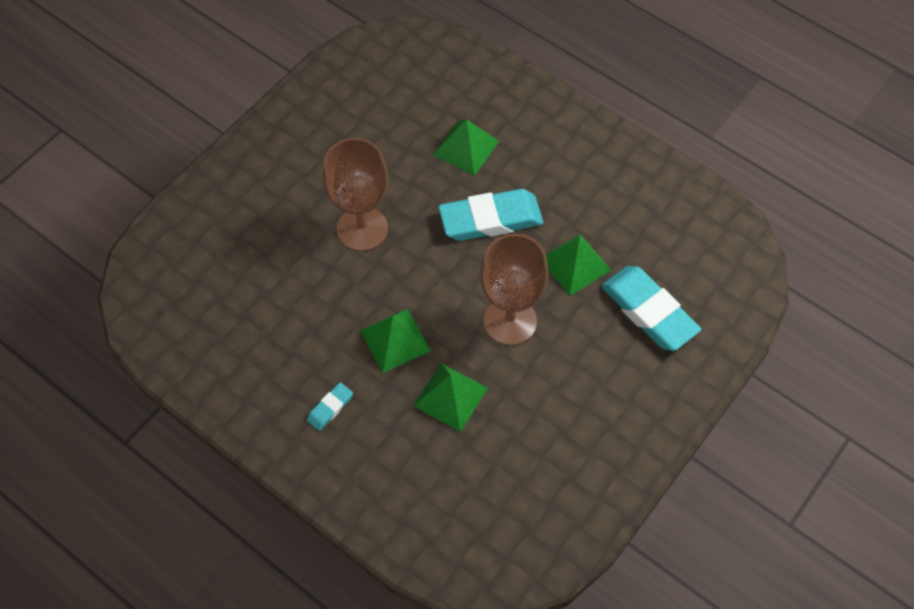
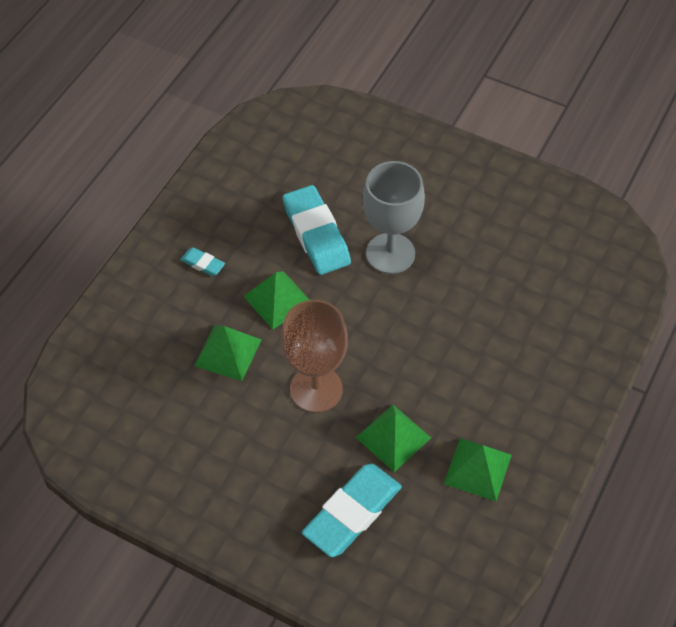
camera: 80 degrees right, 5 degrees down
(362, 229) = (390, 253): brown goblet -> grey goblet
(466, 148) = (507, 321): green pyramid -> green pyramid (477, 469)
(490, 219) = (428, 356): turquoise eraser -> turquoise eraser (316, 234)

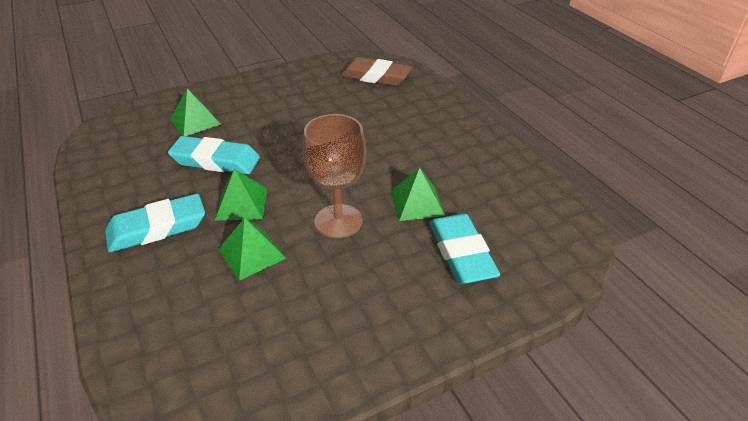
camera: 55 degrees left, 15 degrees down
(203, 264) = (157, 228): turquoise eraser -> turquoise eraser, size x2.16
(390, 253) = (275, 137): grey goblet -> none
(477, 469) = (476, 178): green pyramid -> green pyramid (195, 121)
(586, 264) = (375, 77): none -> brown eraser

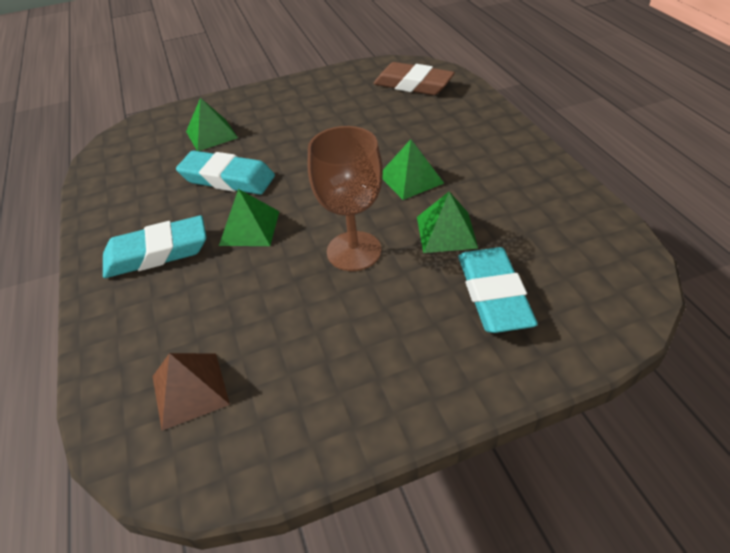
camera: 10 degrees right, 5 degrees up
(204, 345) = (190, 390): none -> brown pyramid
(252, 253) = (254, 285): green pyramid -> green pyramid (410, 179)

